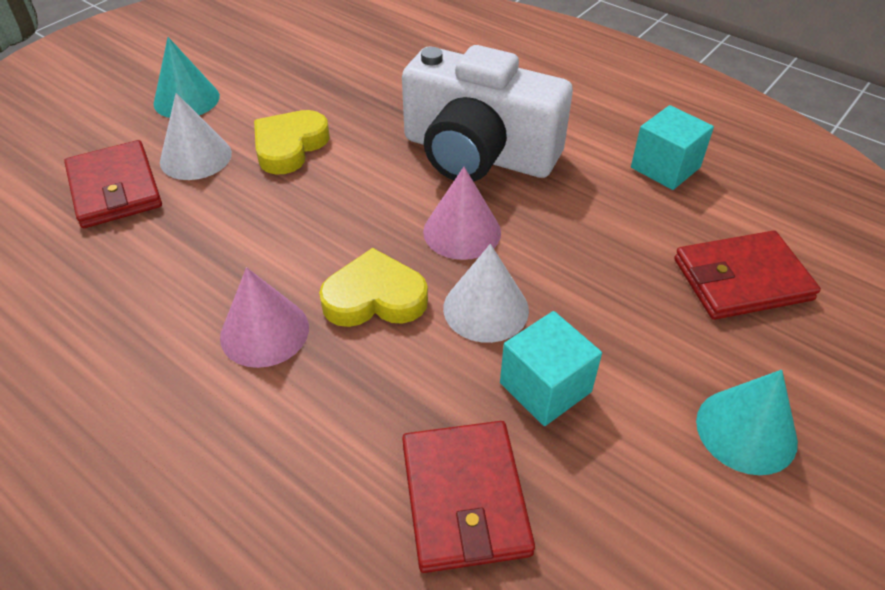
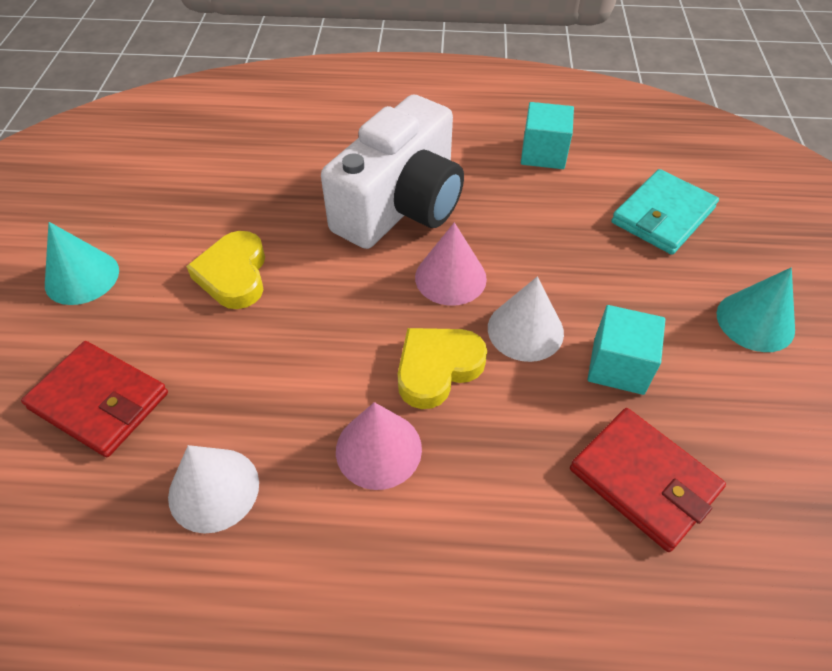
camera: 35 degrees left, 5 degrees up
(195, 157) = (152, 329): white cone -> white cone (214, 489)
(478, 154) = (401, 205): white camera -> white camera turned 45 degrees counterclockwise
(741, 279) = (663, 216): red wallet -> turquoise wallet

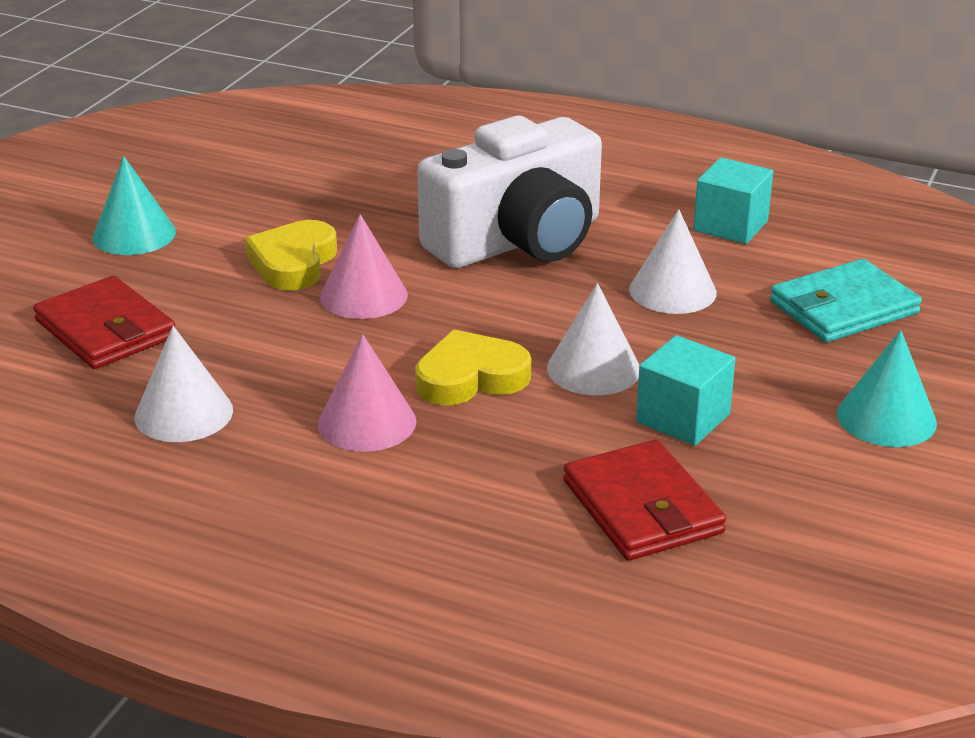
camera: 20 degrees right, 20 degrees down
(450, 277) = (536, 310): pink cone -> pink cone (363, 296)
(538, 229) = (672, 291): none -> white cone

